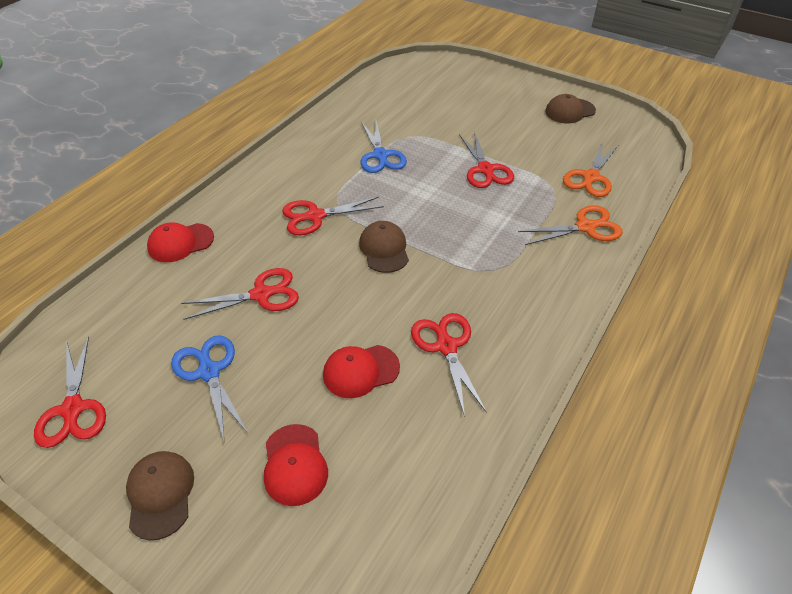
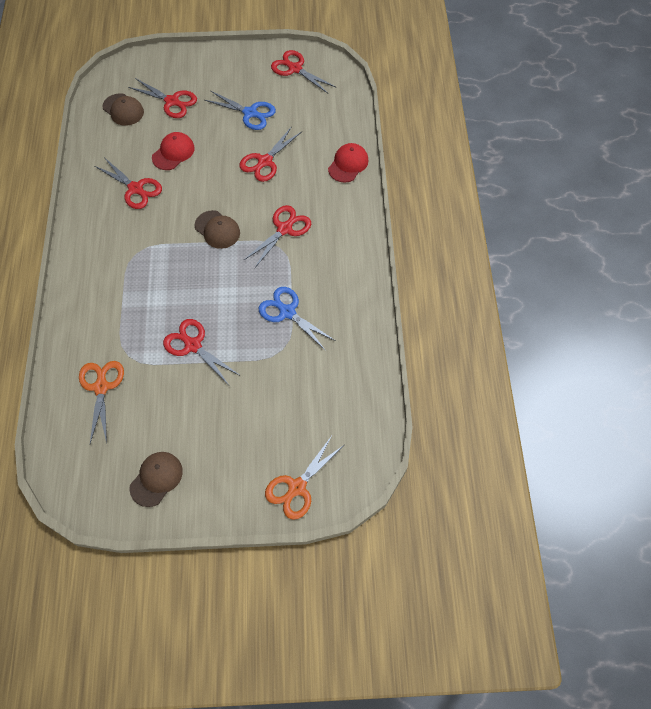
camera: 145 degrees right, 15 degrees up
(160, 494) = (219, 65): brown cap -> brown cap (123, 110)
(295, 464) = (172, 101): red cap -> red scissors
(585, 227) = (86, 327): orange scissors -> orange scissors (297, 487)

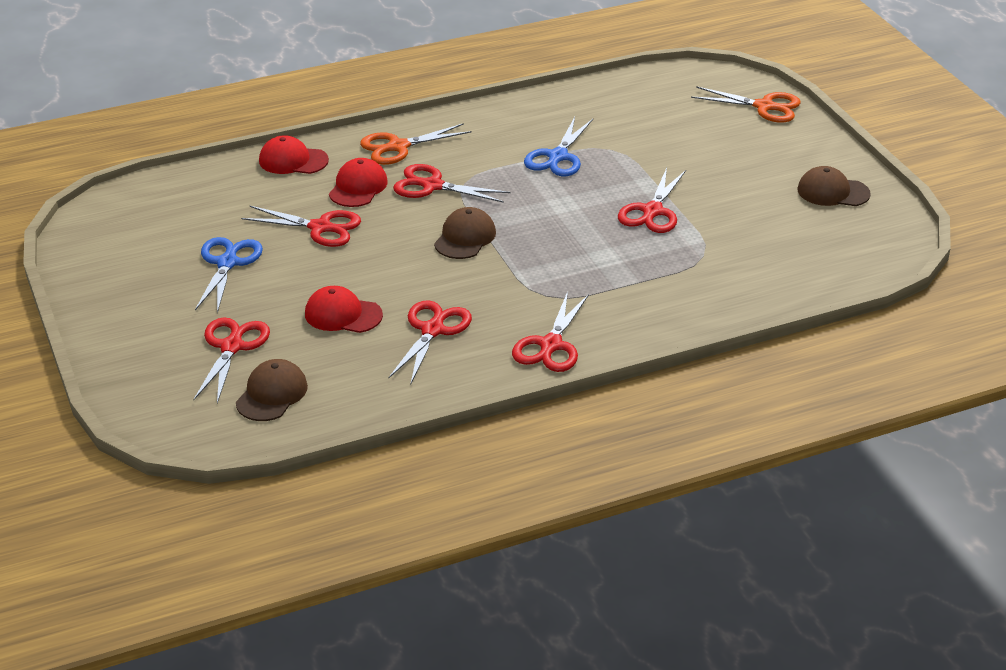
camera: 110 degrees left, 25 degrees down
(101, 387) = (760, 263): orange scissors -> orange scissors (398, 147)
(295, 69) = (112, 243): red scissors -> red scissors (551, 345)
(301, 190) = (358, 187): none -> red cap

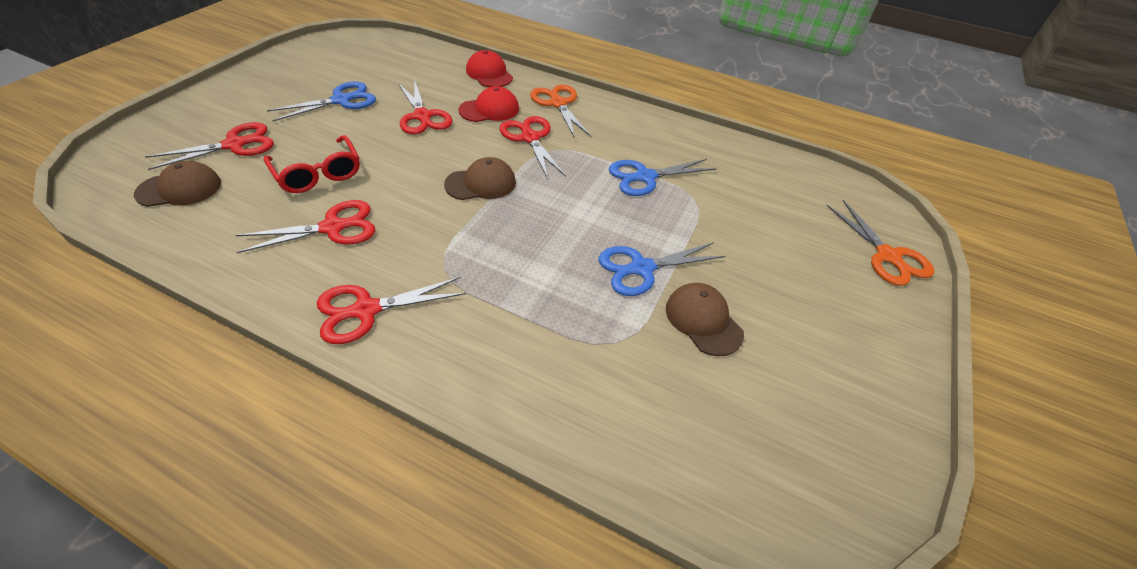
camera: 45 degrees right, 10 degrees up
(343, 314) = (318, 173): red cap -> red glasses
(398, 147) = (558, 104): orange scissors -> orange scissors turned 45 degrees clockwise
(652, 211) = (642, 268): red scissors -> blue scissors
(833, 192) = (845, 386): brown cap -> brown cap (703, 320)

